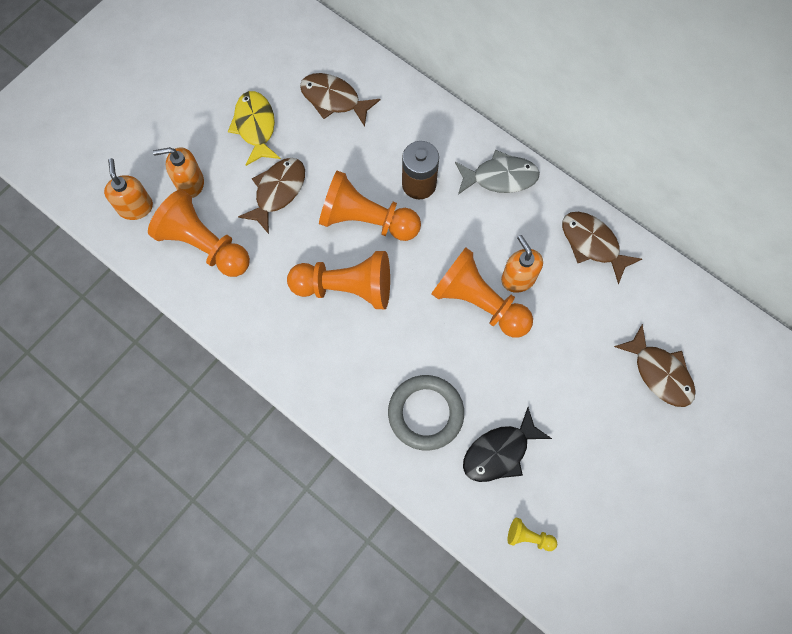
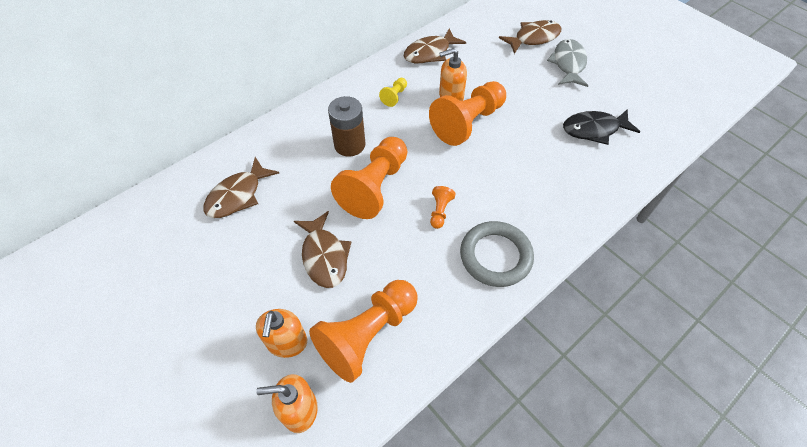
camera: 80 degrees left, 15 degrees down
(255, 127) = (241, 268): yellow fish -> none
(278, 192) = (324, 256): brown fish -> brown fish turned 150 degrees counterclockwise
(346, 288) = (440, 211): orange pawn -> orange pawn, size x0.43
(425, 413) = (562, 170): grey ring -> grey ring (495, 256)
(500, 177) = (359, 93): grey fish -> grey fish (568, 64)
(500, 452) = (594, 129): black fish -> black fish turned 105 degrees clockwise
(528, 537) = (659, 124): yellow pawn -> yellow pawn (394, 96)

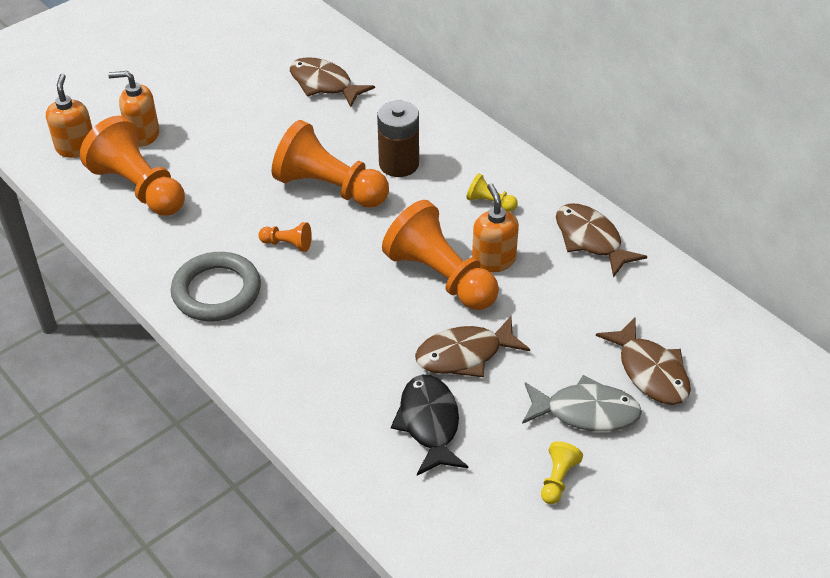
camera: 90 degrees right, 10 degrees down
(324, 256) = (237, 153): brown fish -> brown fish (465, 355)
(618, 77) = (557, 479): none -> yellow pawn

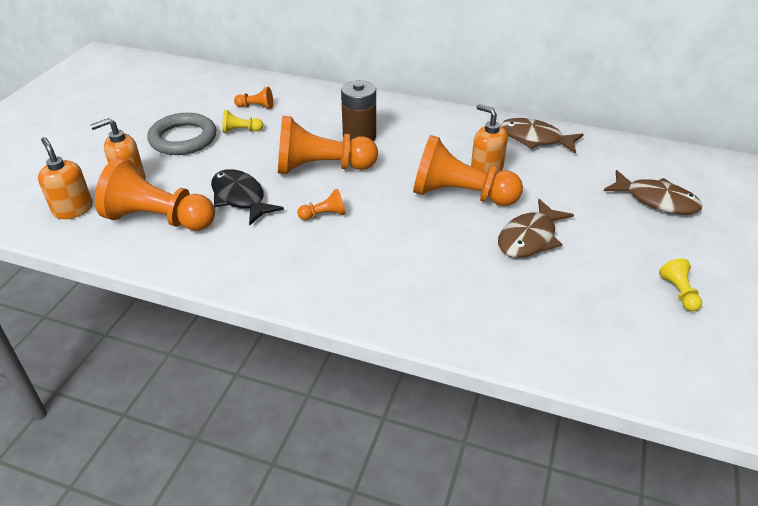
camera: 30 degrees left, 5 degrees down
(216, 291) = (295, 269): grey ring -> grey ring (183, 138)
(324, 84) = (256, 106): brown fish -> orange pawn
(429, 423) = (554, 294): black fish -> black fish (240, 198)
(490, 203) = (447, 139): yellow pawn -> yellow pawn (241, 130)
(585, 412) = (646, 241): grey fish -> none

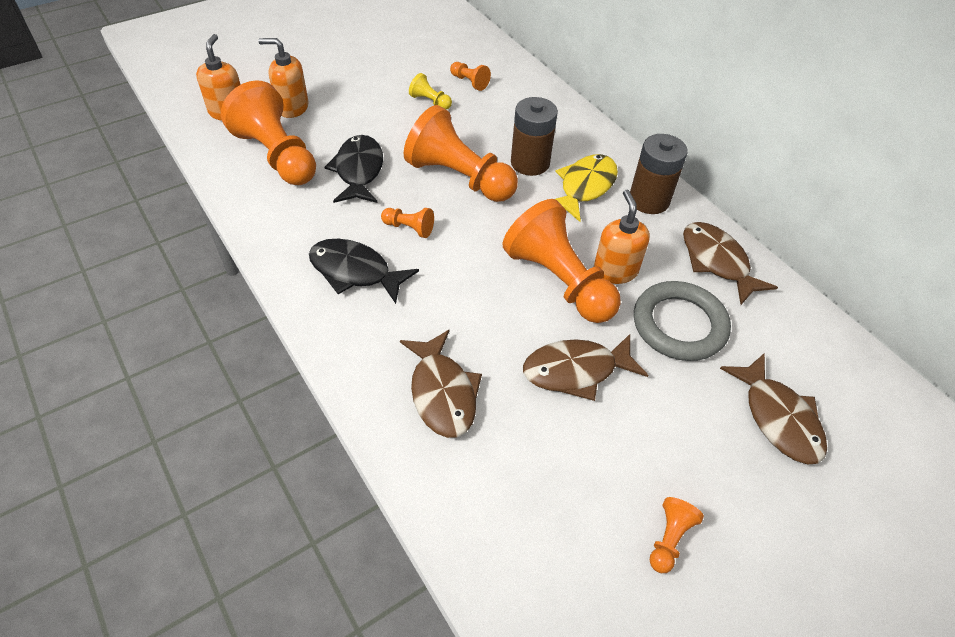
camera: 35 degrees right, 10 degrees up
(183, 138) = (374, 86): grey ring -> grey ring (679, 325)
(318, 261) = (355, 272): none -> black fish
(411, 135) = (584, 187): none -> yellow fish
(458, 124) = (649, 200): none -> brown battery
(467, 297) = (442, 392): none -> brown fish
(679, 292) = (669, 539): yellow pawn -> orange pawn

